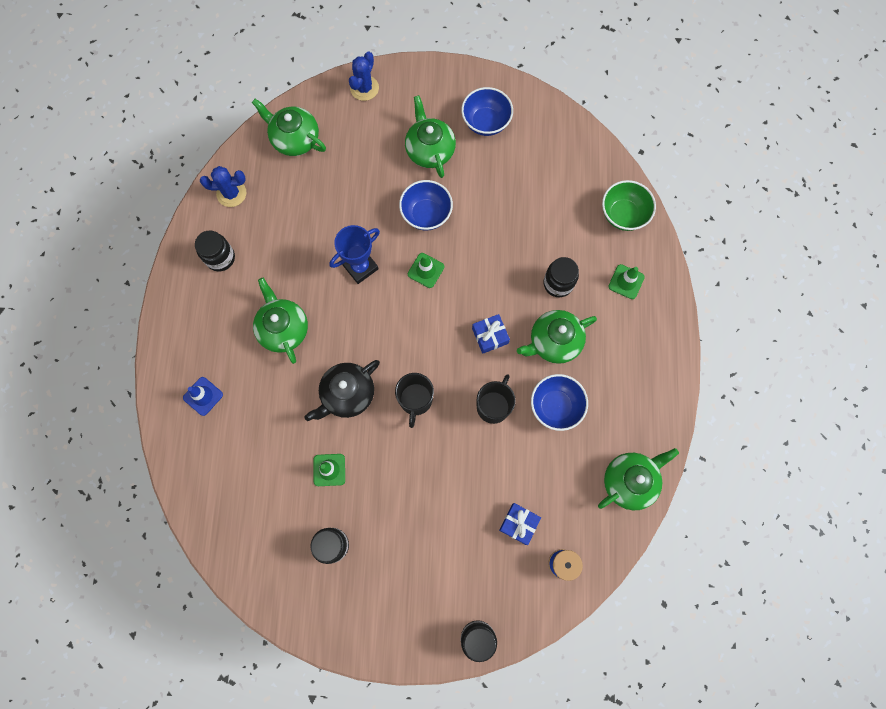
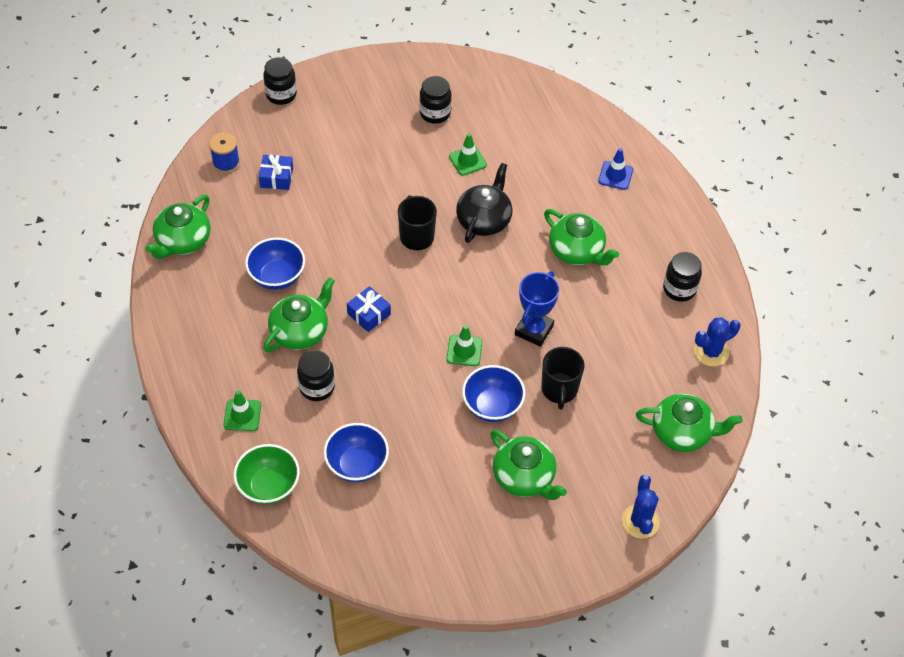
camera: 155 degrees right, 20 degrees down
(486, 122) = (475, 535): blue bowl -> blue bowl (357, 464)
(493, 406) = (339, 257): black mug -> black mug (559, 390)

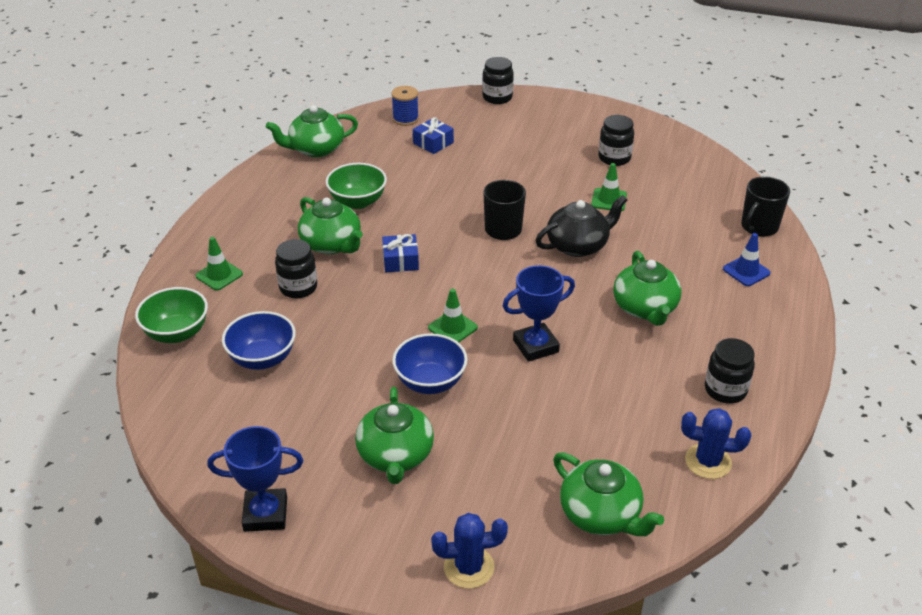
camera: 40 degrees right, 15 degrees down
(277, 276) = (358, 202): blue bowl -> green bowl
(300, 331) = (332, 244): green teapot -> green teapot turned 60 degrees clockwise
(485, 575) = (265, 514): none -> blue trophy
(559, 390) = (508, 405): black mug -> black mug (758, 227)
(640, 521) = (469, 567): blue cactus -> blue cactus turned 45 degrees clockwise

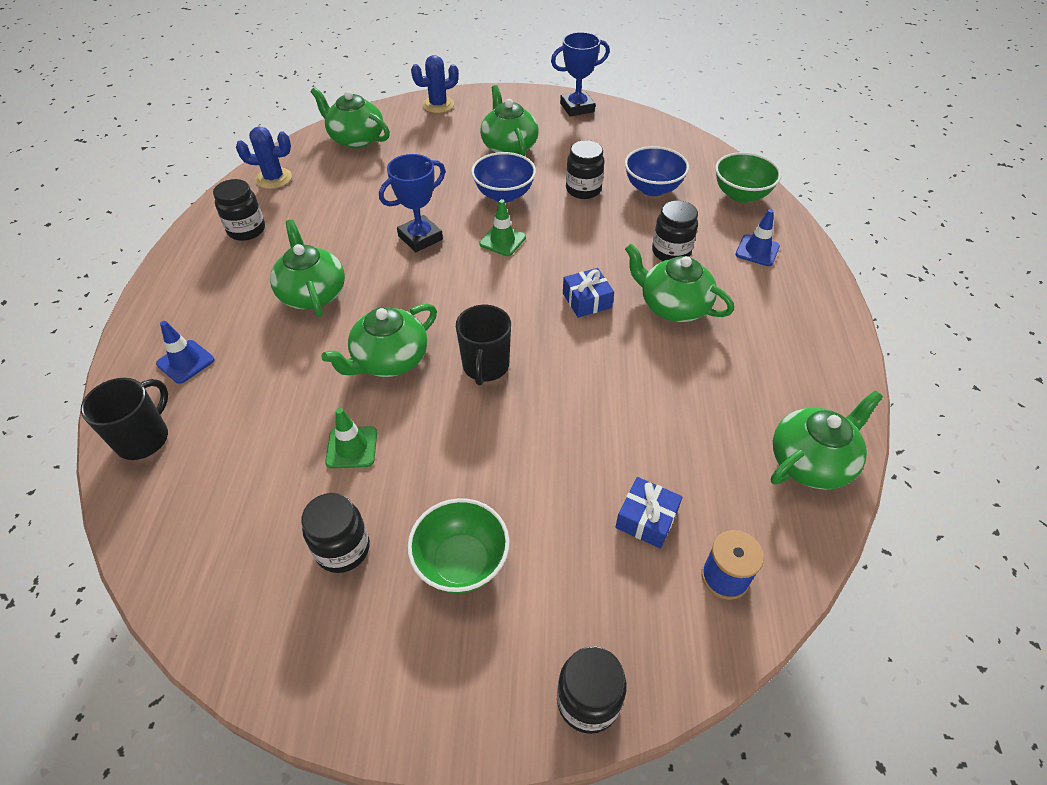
camera: 165 degrees right, 10 degrees up
(219, 275) = (757, 250): green traffic cone -> blue traffic cone
(339, 372) = (583, 190): none -> black jar
(358, 202) = (684, 373): green bowl -> green bowl (461, 562)
(578, 245) = (389, 360): black teapot -> green teapot

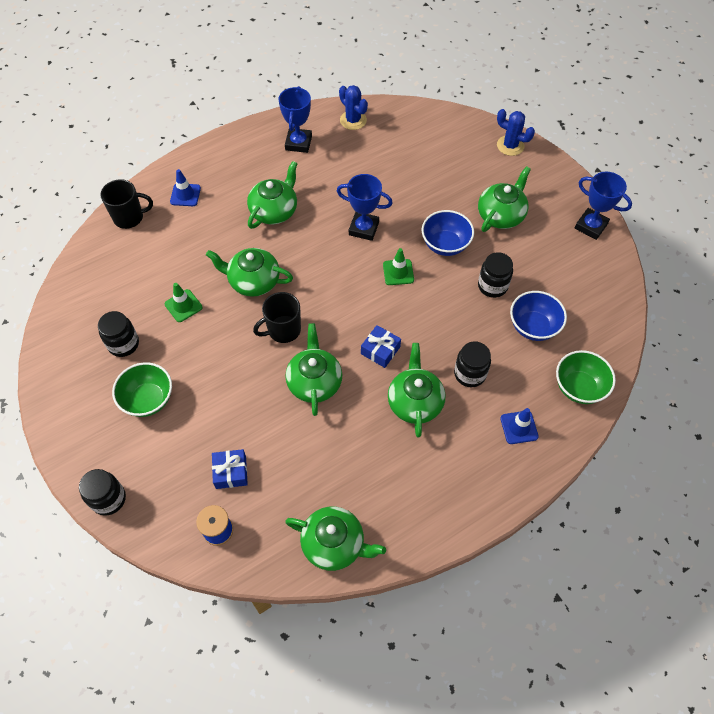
camera: 55 degrees right, 10 degrees up
(246, 230) = (298, 143): black jar -> blue trophy
(356, 139) = (429, 130): green teapot -> green teapot (314, 382)

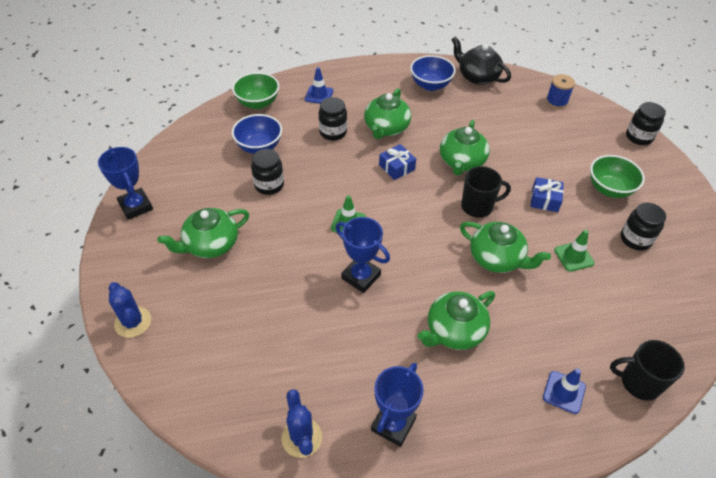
camera: 160 degrees left, 10 degrees down
(231, 472) = (543, 127): blue gift -> blue gift (545, 200)
(334, 544) = (477, 77): green teapot -> black teapot
(445, 245) = (287, 233): blue bowl -> blue bowl (430, 85)

